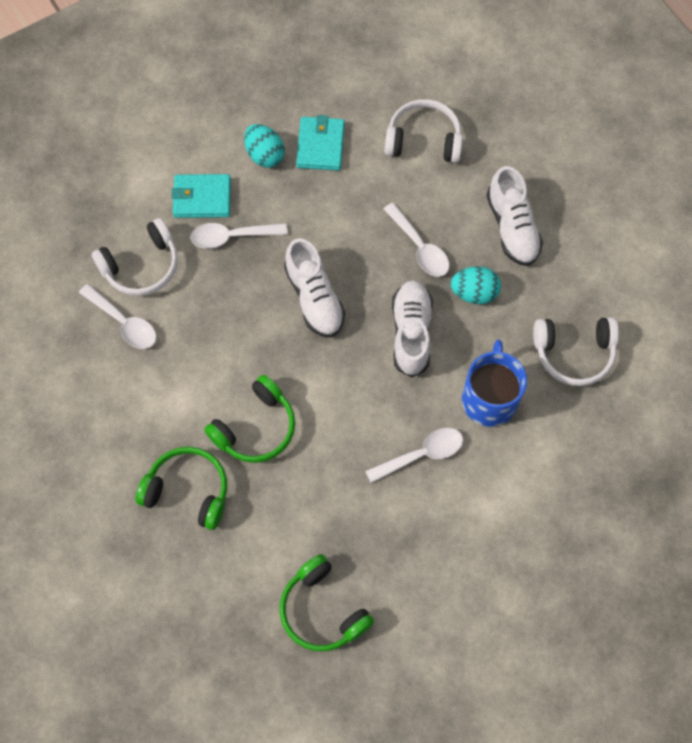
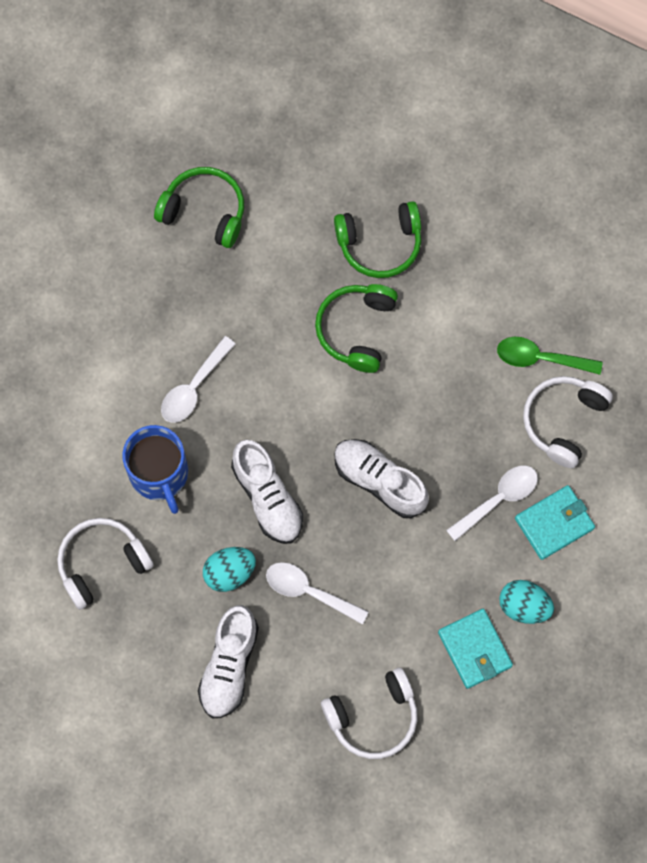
camera: 150 degrees right, 5 degrees up
(124, 322) = (541, 358): white spoon -> green spoon
(512, 227) = (229, 666): white shoe -> white shoe turned 120 degrees counterclockwise

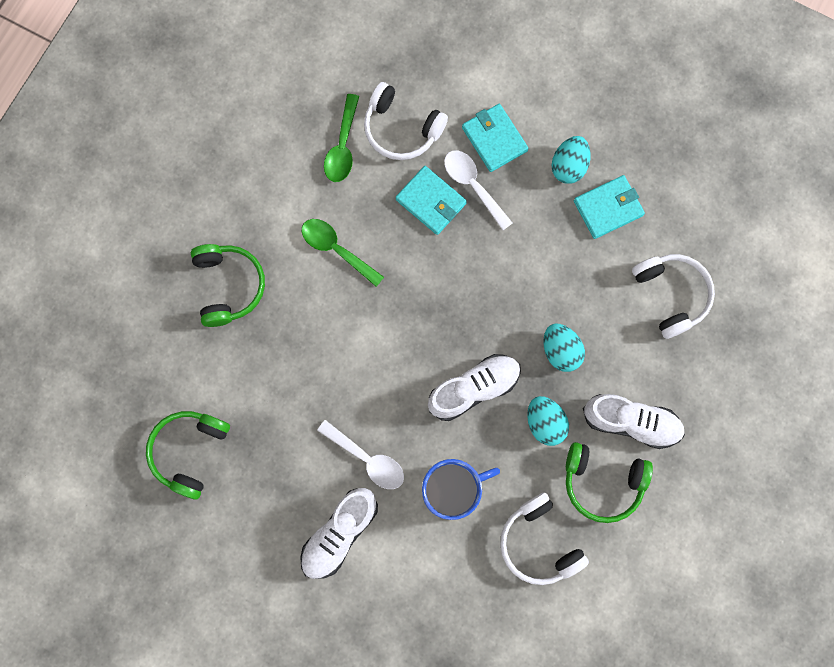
camera: 90 degrees left, 5 degrees up
(309, 591) = (560, 351): white spoon -> turquoise egg
(357, 329) = (312, 307): green headphones -> green headphones (602, 482)
(379, 481) = (457, 288): white shoe -> white shoe (339, 533)
(422, 353) = (337, 249): none -> green spoon
(478, 453) = (431, 201): none -> turquoise wallet

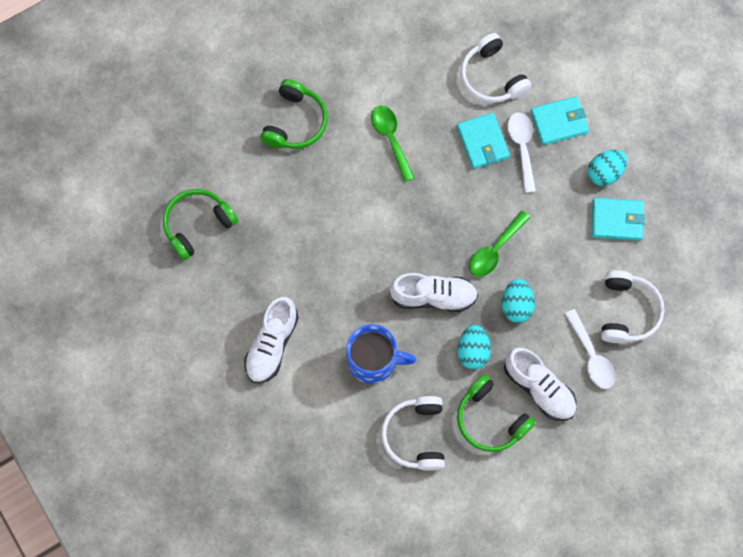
camera: 30 degrees right, 5 degrees down
(339, 533) = (272, 344): white shoe -> white shoe turned 45 degrees counterclockwise
(342, 146) = (440, 66): green spoon -> green spoon (495, 249)
(367, 459) = (323, 302): white spoon -> white spoon (591, 356)
(494, 139) = (559, 122): turquoise wallet -> turquoise wallet turned 75 degrees clockwise

